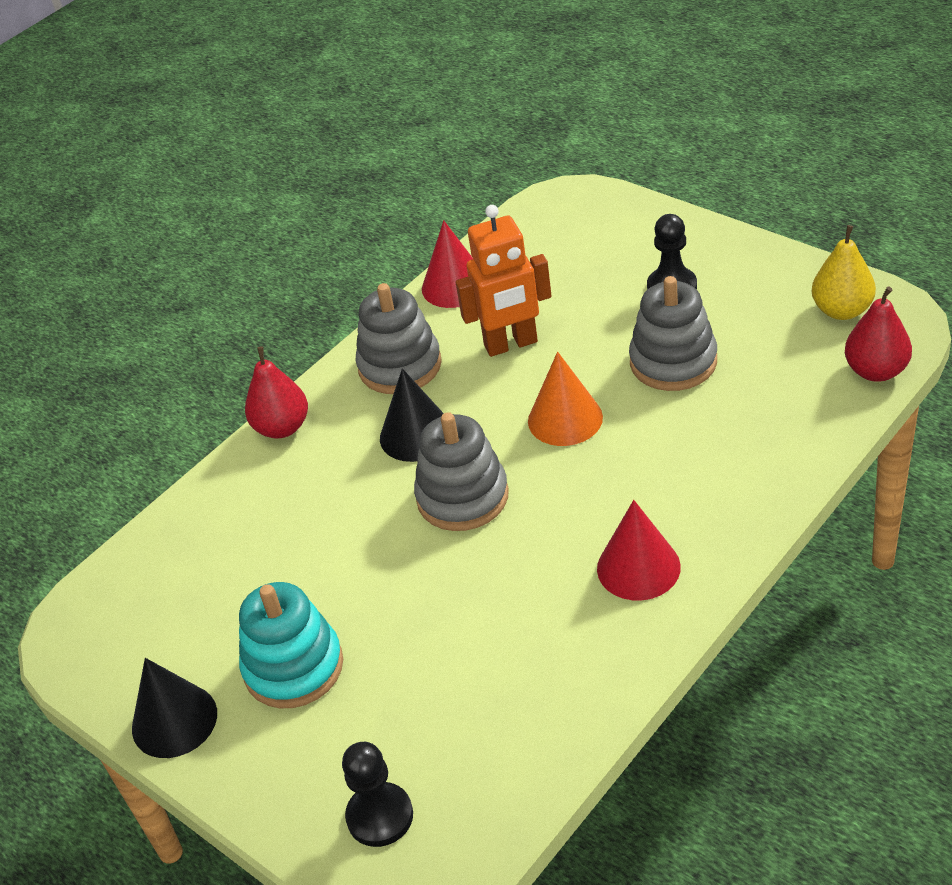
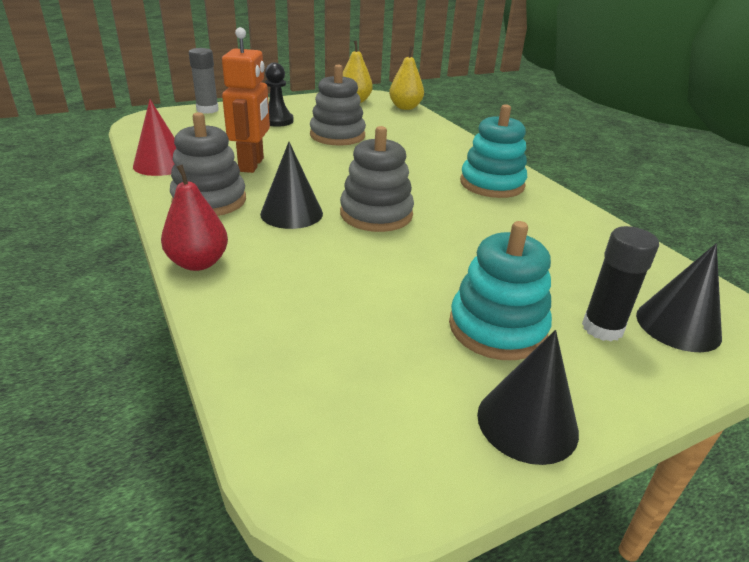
camera: 75 degrees left, 10 degrees down
(338, 750) = (602, 328): none -> black glue stick
(380, 816) = (678, 325): black pawn -> black cone
(565, 419) = (344, 169): orange cone -> none
(638, 567) = (492, 184): red cone -> turquoise stacking toy
(647, 215) = (207, 110): none -> grey glue stick
(876, 371) = (405, 107): red pear -> yellow pear

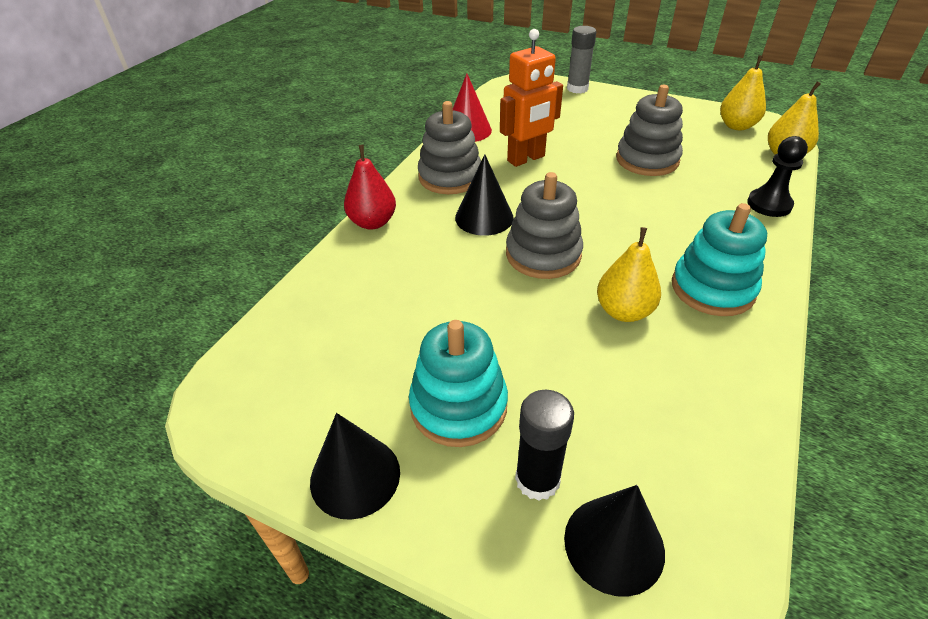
camera: 55 degrees right, 10 degrees up
(277, 121) = (618, 122): black pawn -> black pawn (769, 204)
(476, 218) = (624, 311): none -> yellow pear

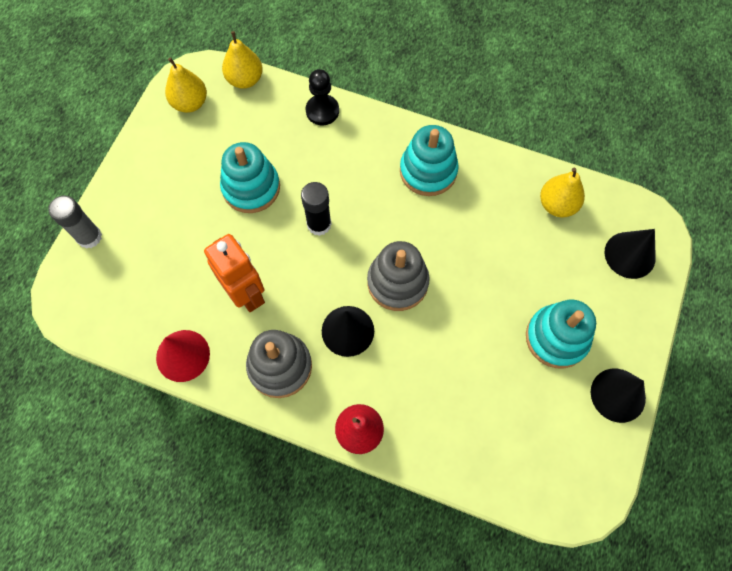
camera: 95 degrees left, 25 degrees up
(537, 479) = (600, 291): black glue stick -> black glue stick (319, 224)
(624, 311) = (457, 231): yellow pear -> yellow pear (557, 205)
(647, 160) = (251, 187): grey stacking toy -> turquoise stacking toy

